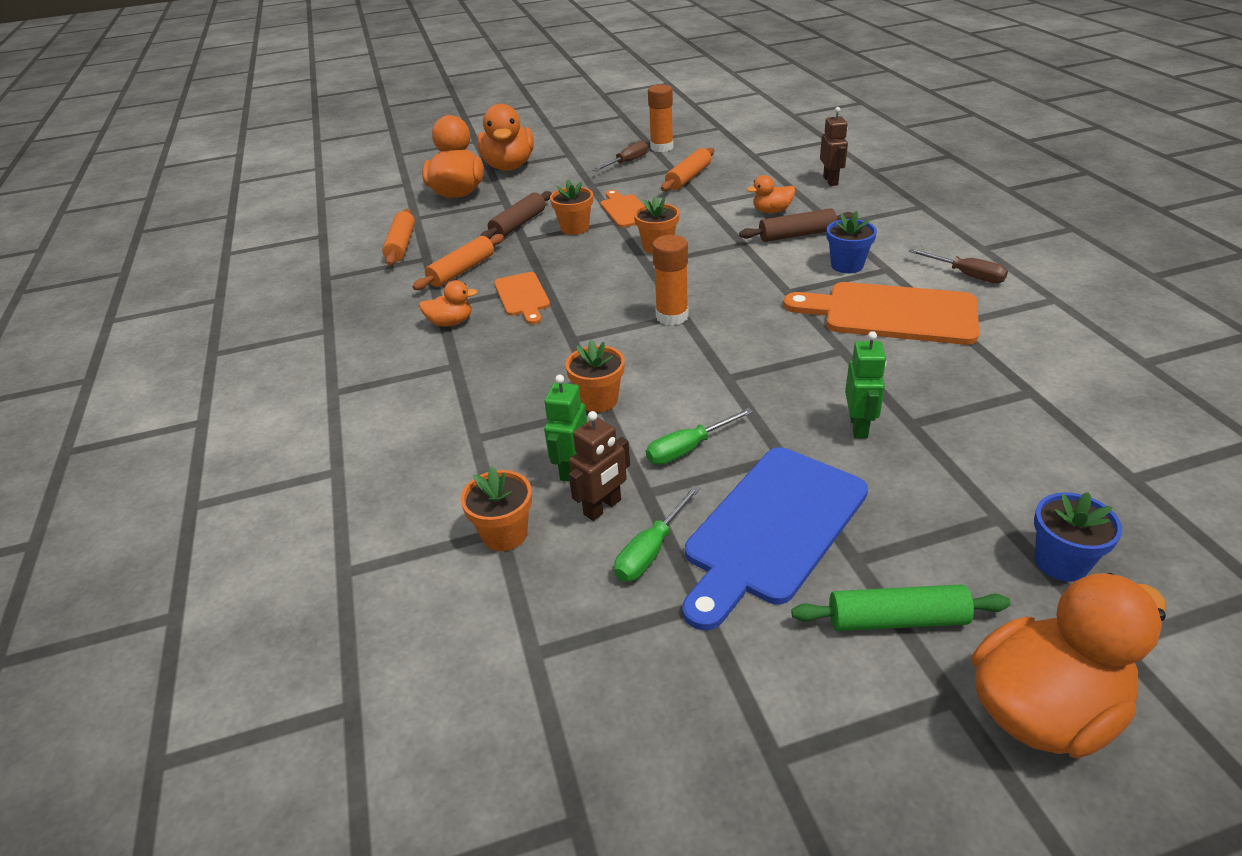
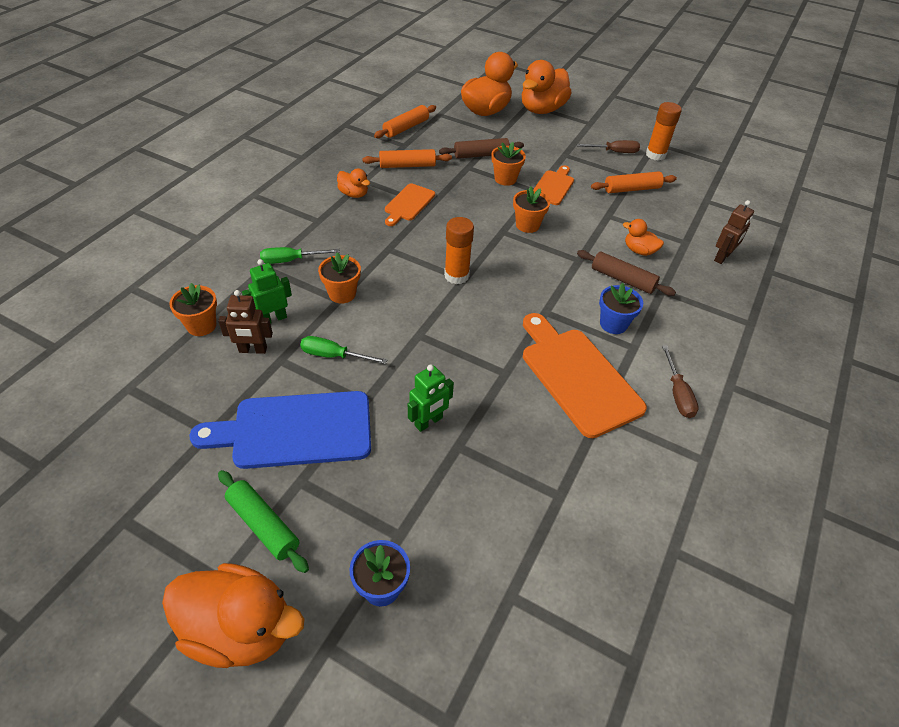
camera: 40 degrees right, 10 degrees up
(651, 550) = (235, 389): green screwdriver -> green screwdriver (291, 260)

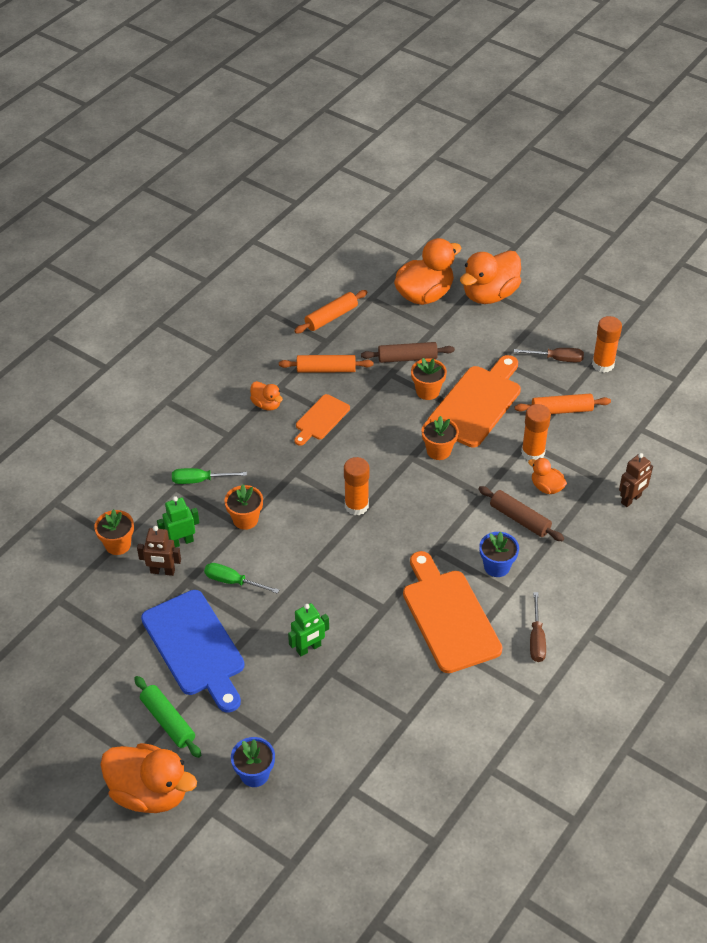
camera: 10 degrees right, 0 degrees up
(295, 430) = (195, 647): blue cutting board -> blue cutting board turned 120 degrees counterclockwise
(553, 186) = (477, 403): orange cutting board -> orange cutting board, size x1.81
(617, 223) = (533, 453): none -> orange glue stick

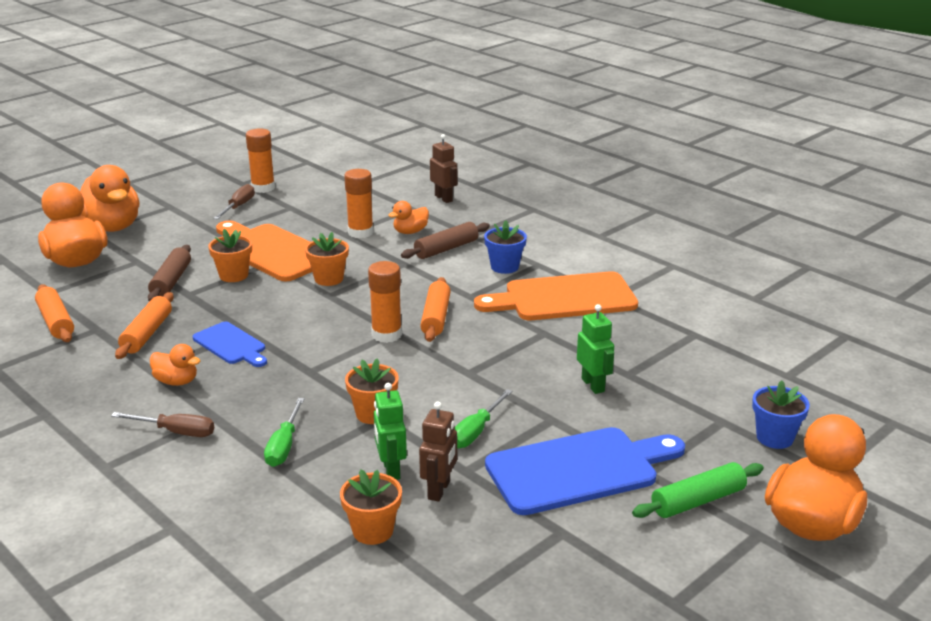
camera: 80 degrees left, 20 degrees down
(266, 404) = (176, 381): orange duck -> orange duck turned 60 degrees clockwise
(321, 419) = (231, 345): orange cutting board -> blue cutting board
(536, 639) = (600, 259): brown screwdriver -> brown screwdriver (176, 432)
(561, 410) = (311, 213): orange rolling pin -> orange rolling pin (435, 317)

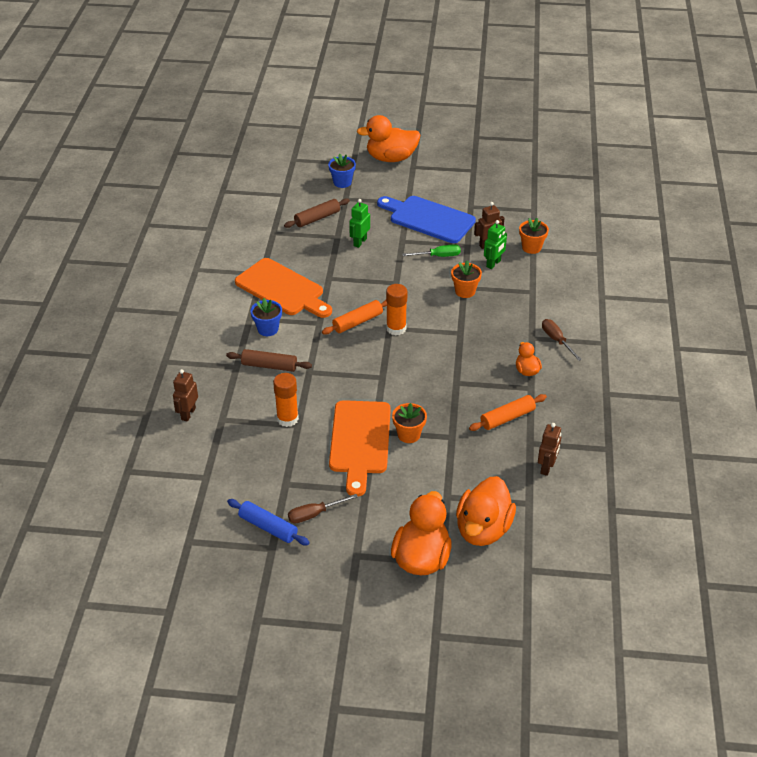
camera: 130 degrees left, 15 degrees up
(55, 322) = (547, 467): orange rolling pin -> brown robot
(171, 281) = (448, 457): brown rolling pin -> brown rolling pin (317, 218)
(231, 345) = (475, 377): blue cutting board -> none
(263, 188) = (268, 527): orange glue stick -> blue rolling pin
(284, 446) = (520, 302): green screwdriver -> none
(329, 279) = (364, 390): orange flower pot -> none
(410, 232) = (261, 396): orange duck -> none
(698, 501) = (410, 185): green rolling pin -> none

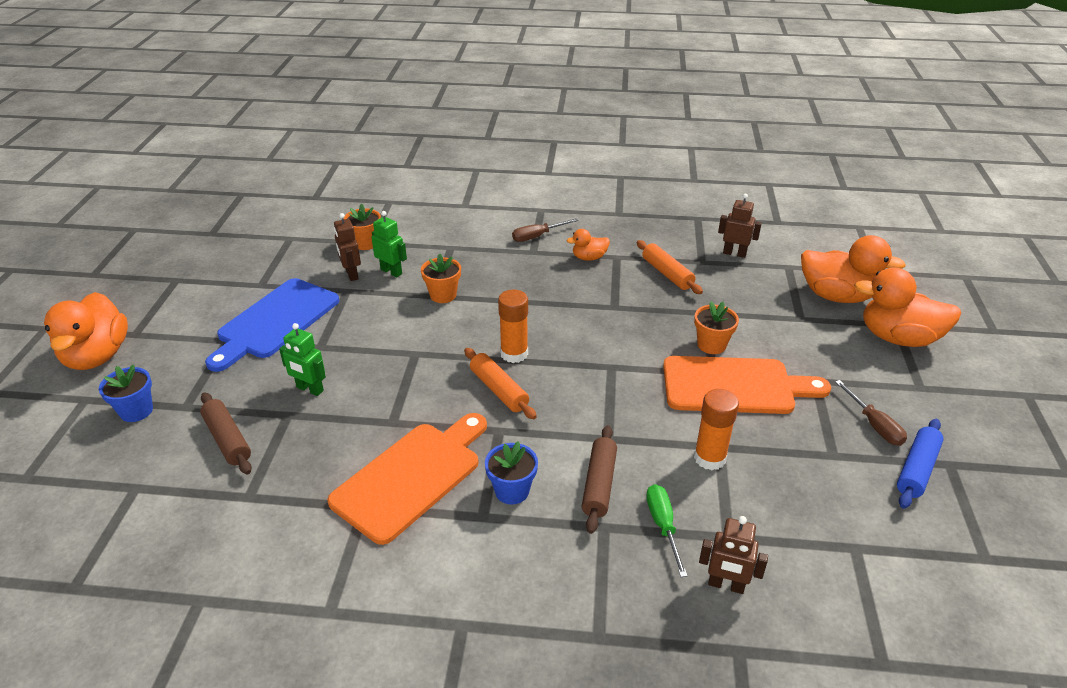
camera: 90 degrees left, 5 degrees down
(438, 256) = (364, 314): green screwdriver -> green screwdriver (663, 526)

